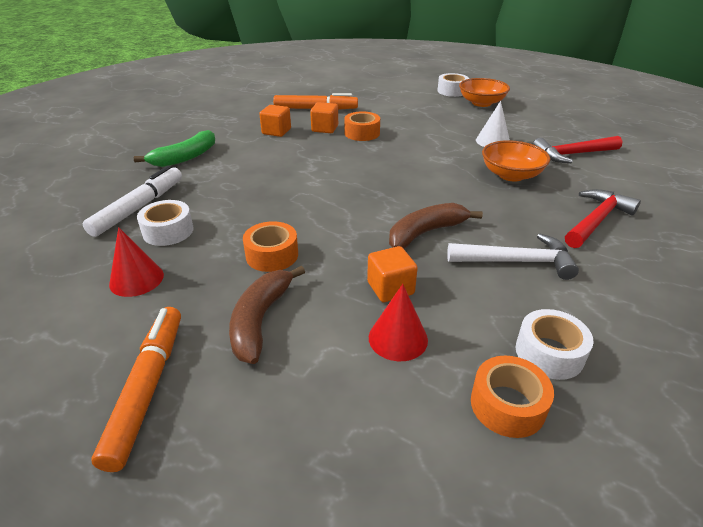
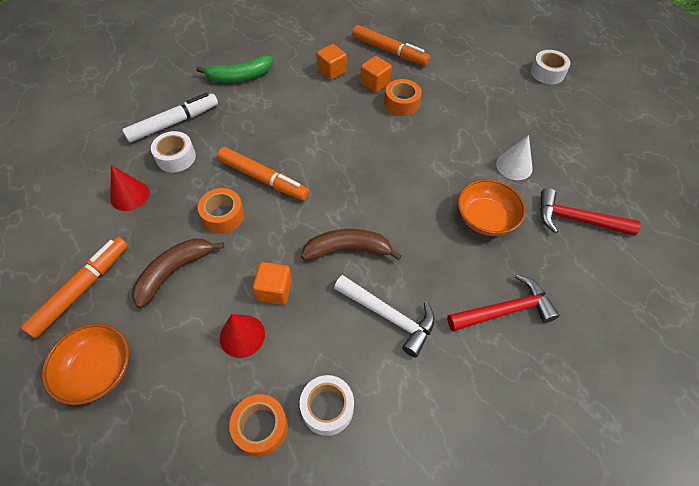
camera: 30 degrees right, 20 degrees up
(286, 215) = (263, 179): none -> orange marker
(481, 103) = (560, 104): orange bowl -> orange bowl (98, 370)

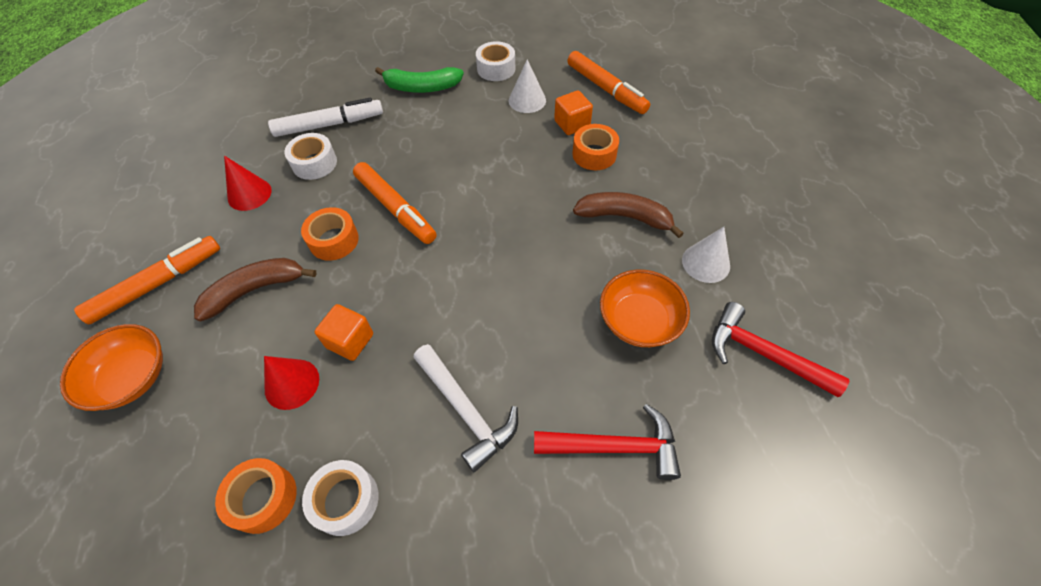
camera: 20 degrees right, 0 degrees up
(331, 71) = (527, 100): orange cube -> white cone
(348, 249) = (453, 315): brown banana -> brown banana (624, 217)
(547, 73) = (801, 153): white tape -> white tape (496, 69)

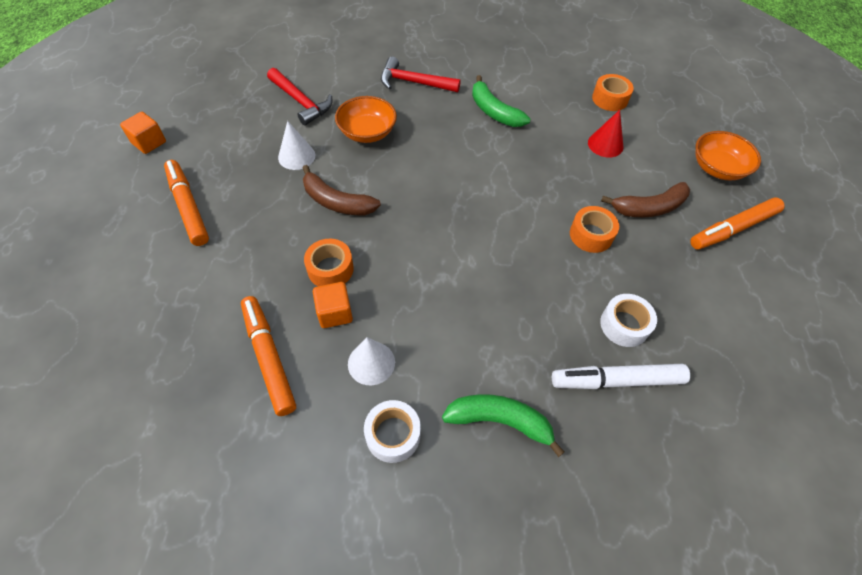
camera: 170 degrees left, 0 degrees up
(249, 194) = (684, 301): red cone -> none
(345, 500) = (564, 90): white tape -> none
(350, 341) = (569, 160): orange cube -> orange cube (149, 143)
(395, 208) = (536, 253): orange marker -> orange marker (188, 207)
(466, 411) = (494, 111): white hammer -> green banana

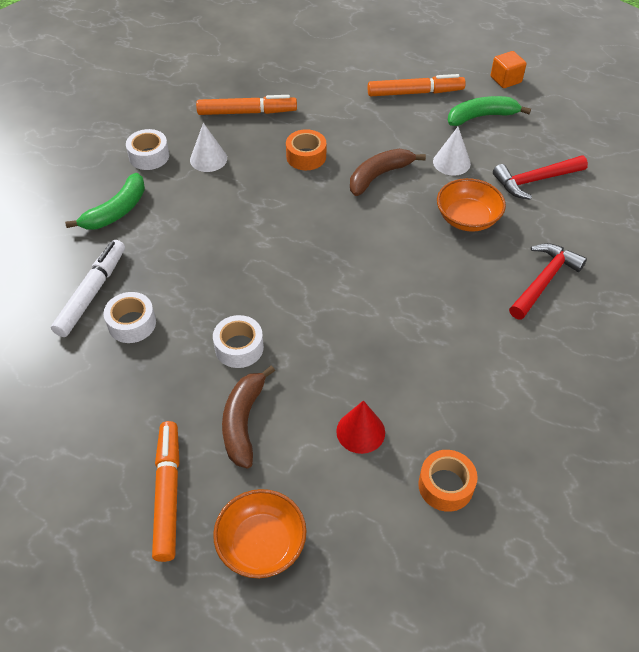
camera: 115 degrees right, 5 degrees down
(335, 313) = (263, 150): orange cube -> none
(494, 111) = (464, 339): green banana -> green banana (481, 116)
(591, 235) = (239, 347): orange tape -> white tape

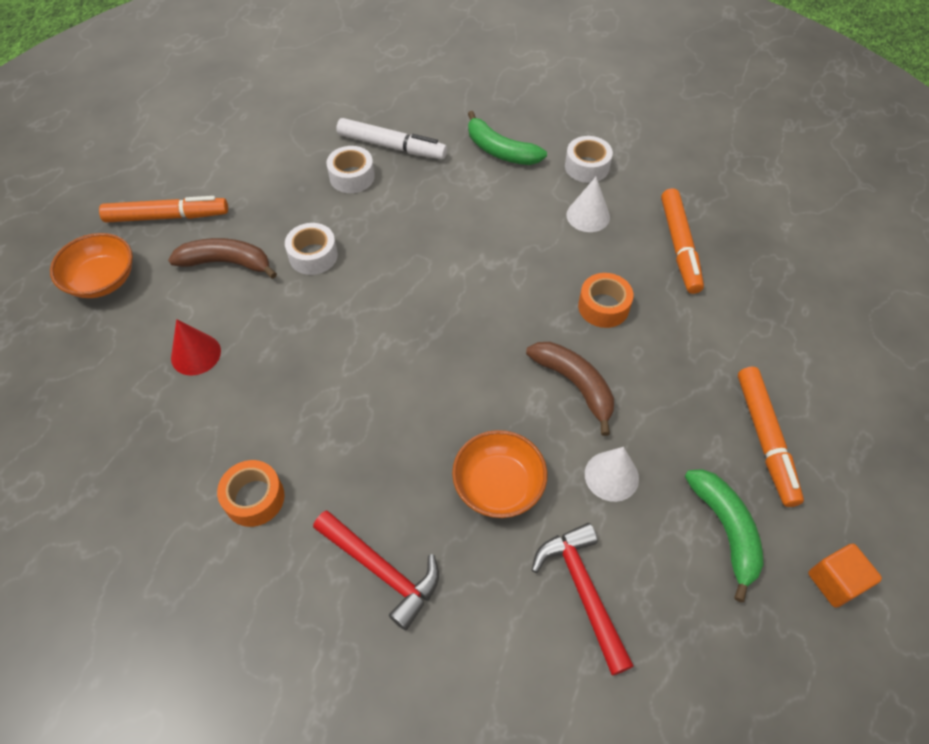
camera: 90 degrees right, 5 degrees up
(445, 485) = (117, 425): orange tape -> orange tape (254, 498)

